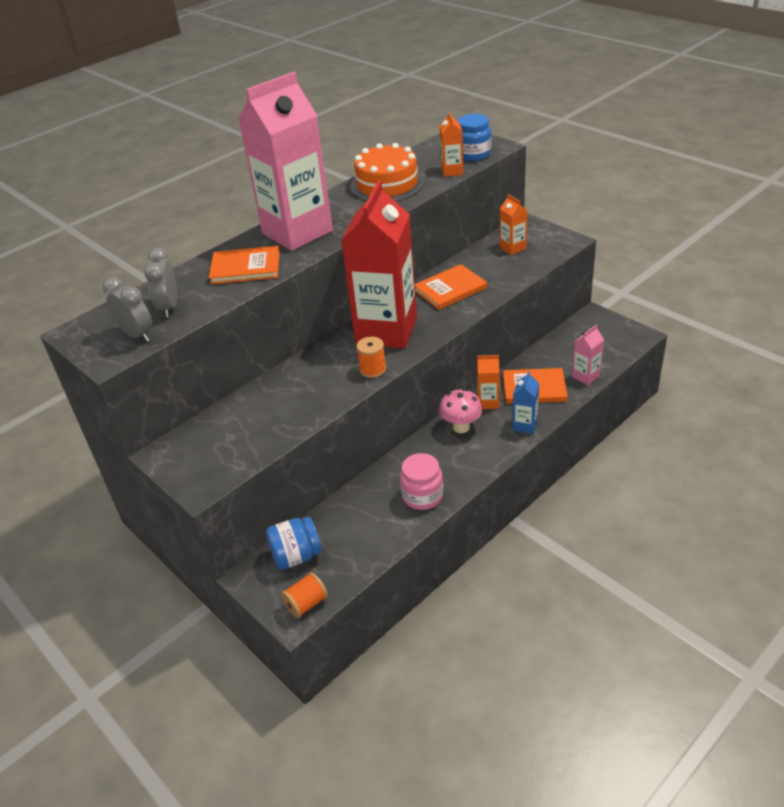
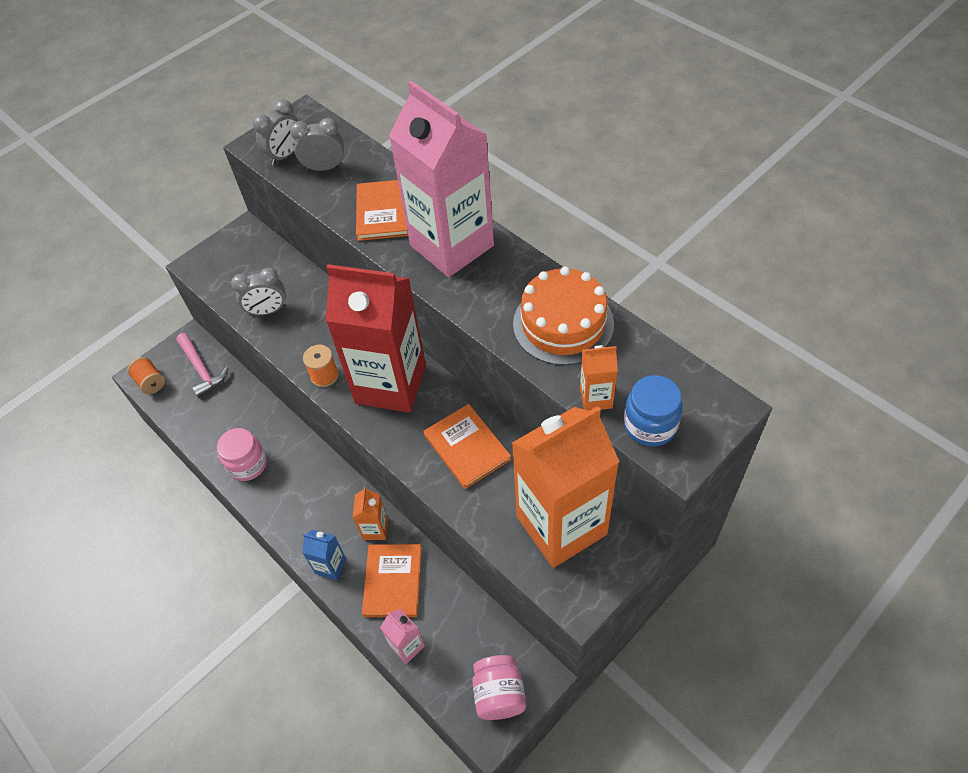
camera: 90 degrees right, 15 degrees up
(286, 417) = (268, 311): none -> grey clock
(296, 556) = (202, 369): blue jar -> pink hammer
(461, 427) = (339, 500): pink mushroom -> none
(512, 248) = (561, 525): orange carton -> orange carton, size x2.43
(611, 332) = (499, 694): none -> pink jar

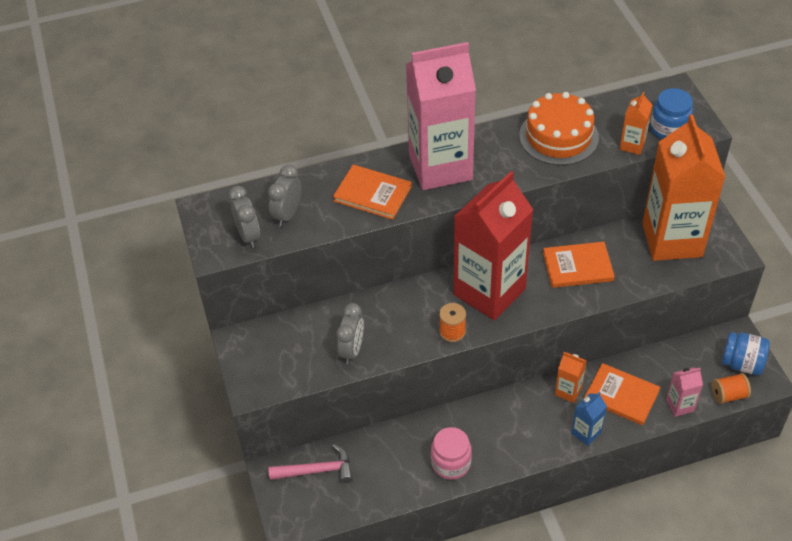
camera: 65 degrees left, 5 degrees down
(151, 382) = (303, 519): orange spool -> orange spool (728, 395)
(499, 694) = (742, 363): pink jar -> blue jar

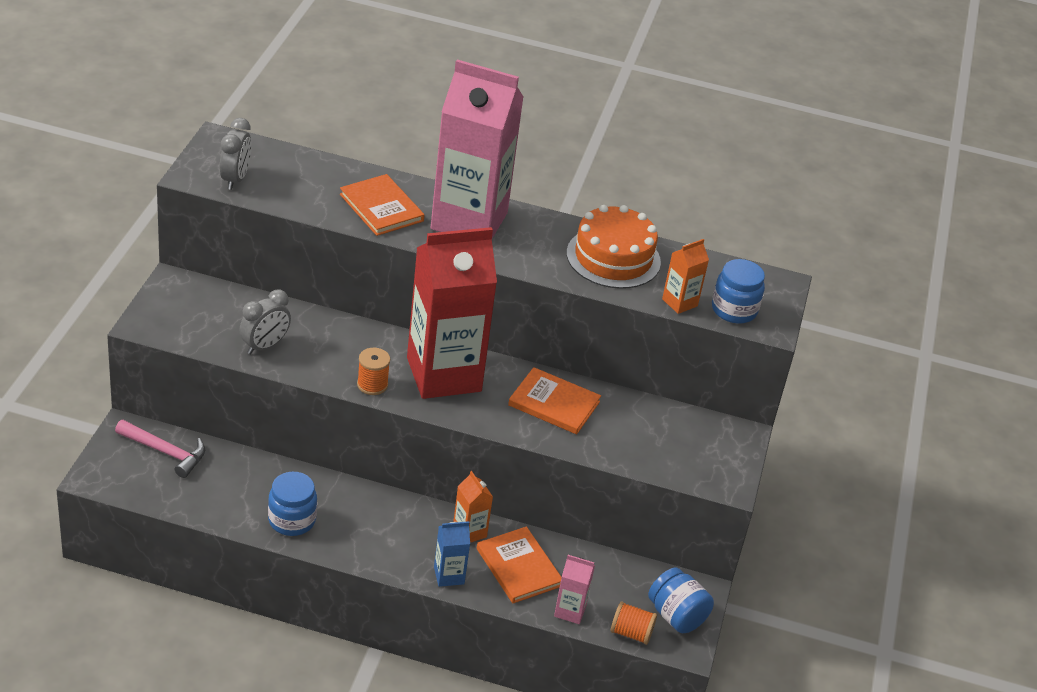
camera: 25 degrees right, 10 degrees down
(287, 214) = (287, 182): grey clock -> none
(451, 463) = (292, 520): pink jar -> blue jar
(672, 240) = (677, 436): orange carton -> none

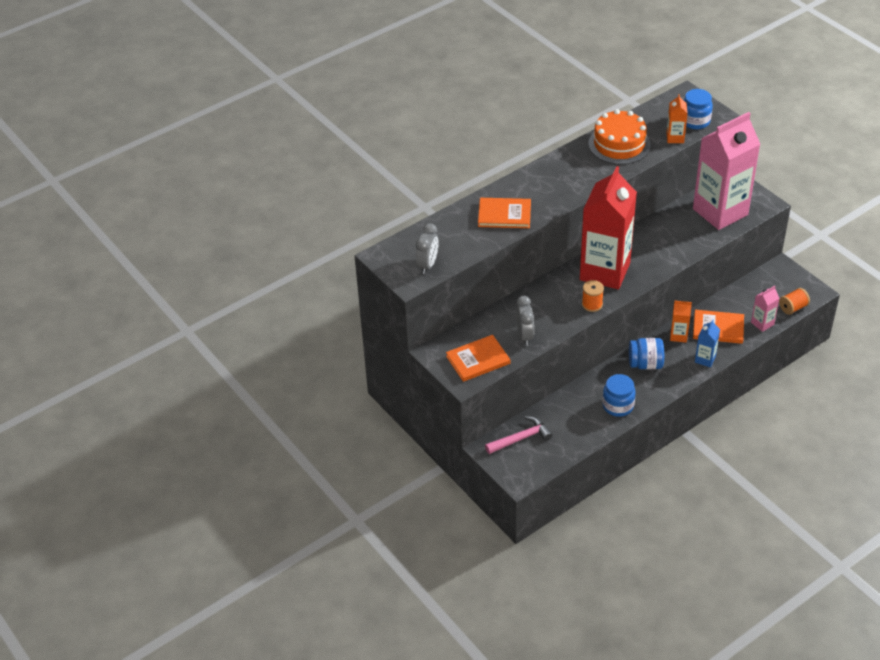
camera: 45 degrees left, 5 degrees up
(235, 179) = (427, 265): grey clock -> grey clock turned 60 degrees clockwise
(469, 221) = (544, 185): pink carton -> pink carton (720, 212)
(554, 403) = (660, 239): orange book -> orange book (478, 360)
(676, 616) = (792, 285): blue jar -> blue jar (645, 364)

